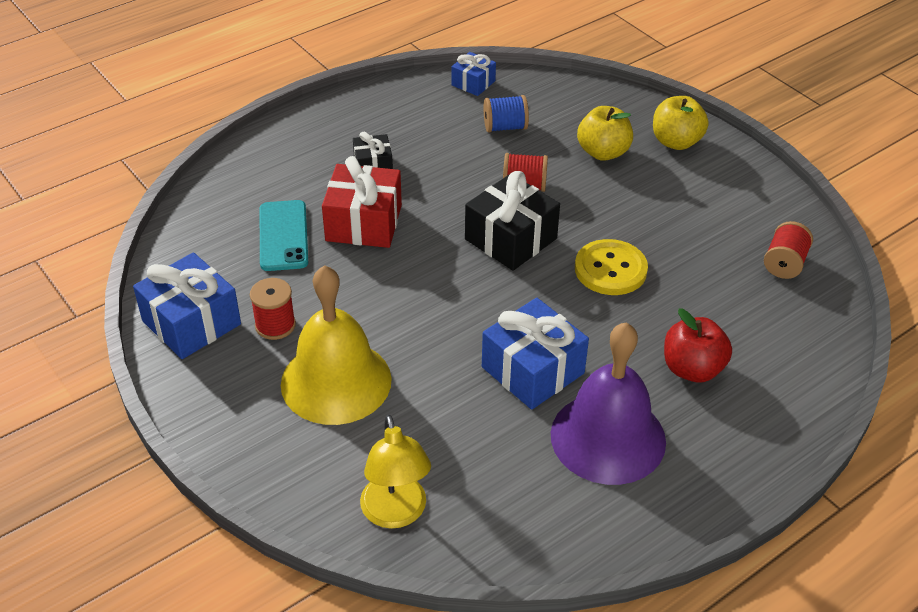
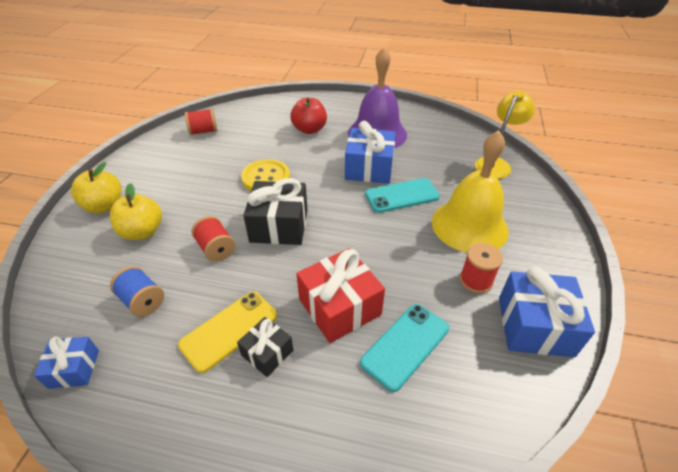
camera: 130 degrees left, 0 degrees up
(418, 157) = (229, 330): none -> yellow phone
(447, 362) = (402, 196): none -> turquoise phone

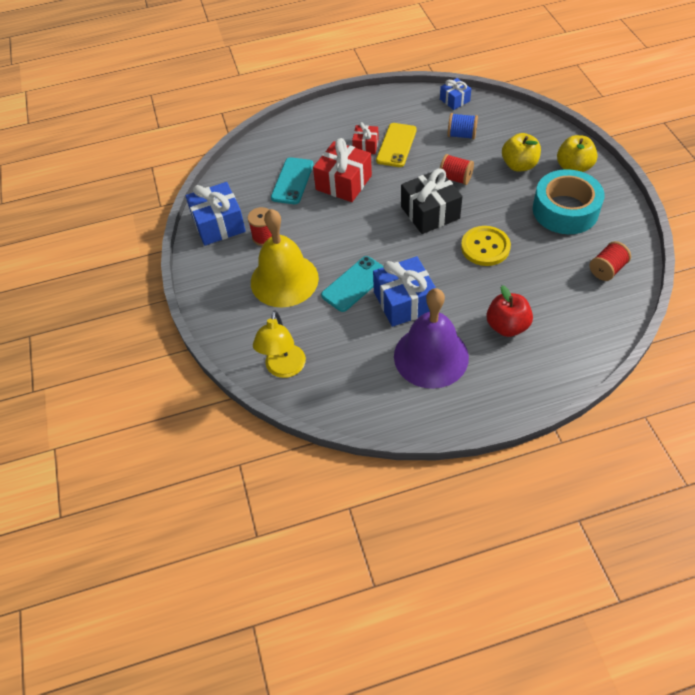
camera: 155 degrees right, 10 degrees up
(169, 176) = (565, 210): none -> turquoise tape
(267, 353) = (365, 146): black gift -> red gift

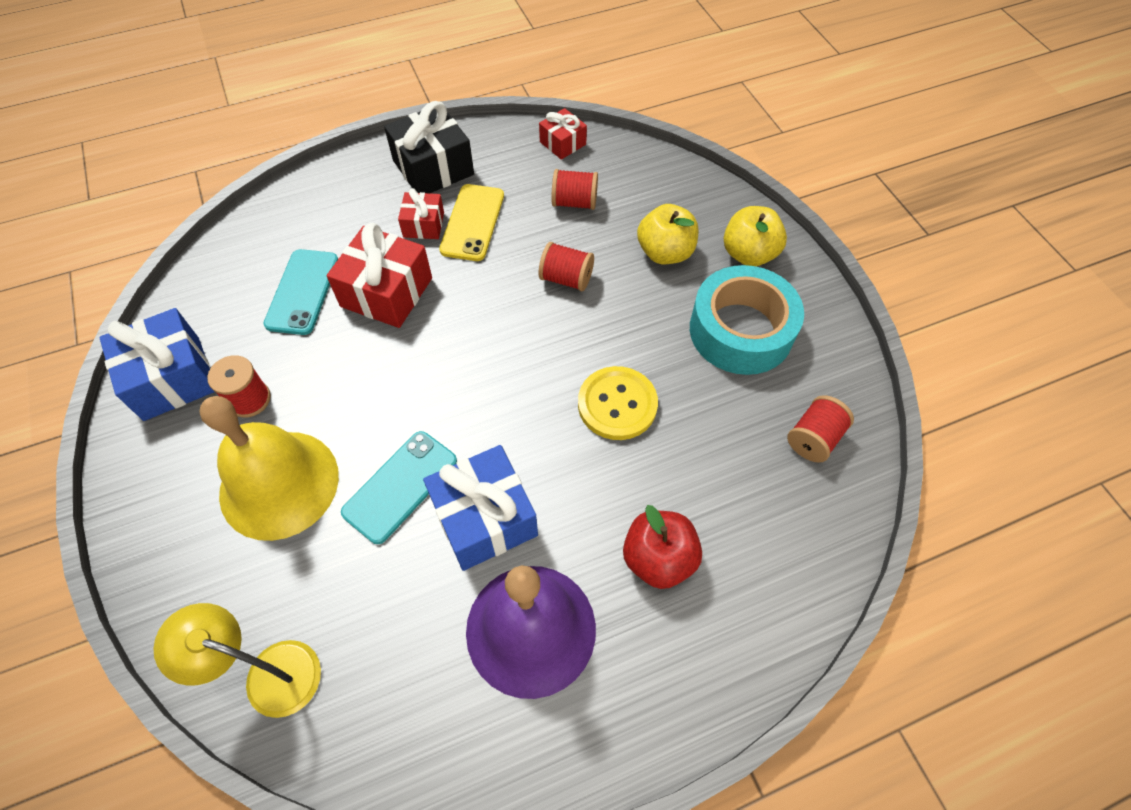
camera: 10 degrees left, 5 degrees up
(284, 369) = (269, 673): yellow lamp -> yellow lamp turned 105 degrees clockwise
(430, 212) = (527, 343): black gift -> black gift (433, 168)
(454, 100) = (562, 143): blue gift -> red gift
(461, 135) = (574, 202): blue spool -> red spool

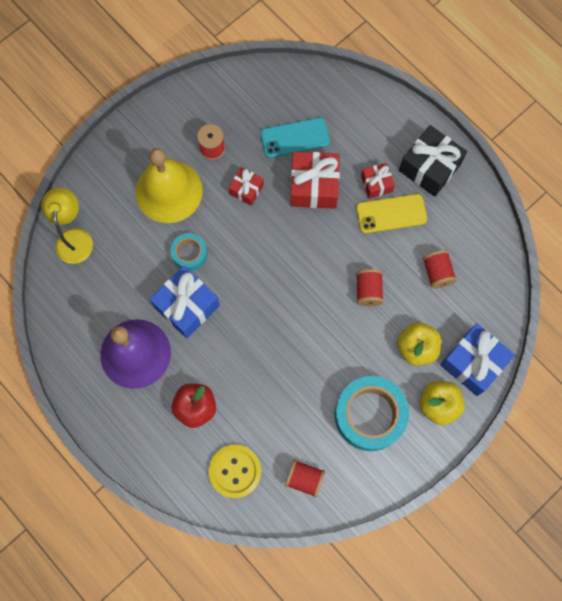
camera: 70 degrees right, 15 degrees up
(172, 378) = (210, 100): blue gift -> blue gift (473, 363)
(400, 486) = (189, 254): turquoise phone -> turquoise tape
(562, 143) = (491, 244): red gift -> red gift (246, 189)
(617, 404) = (285, 354): yellow button -> yellow button (235, 471)

